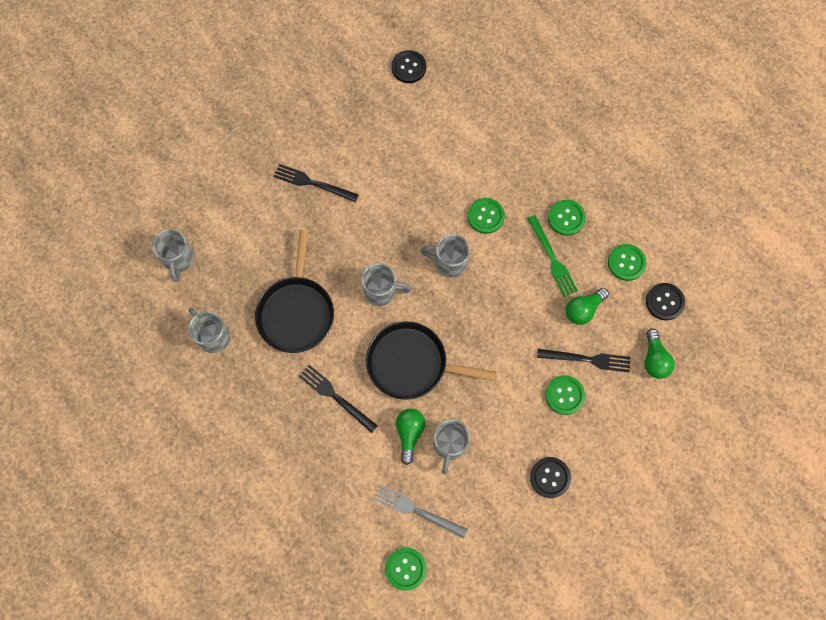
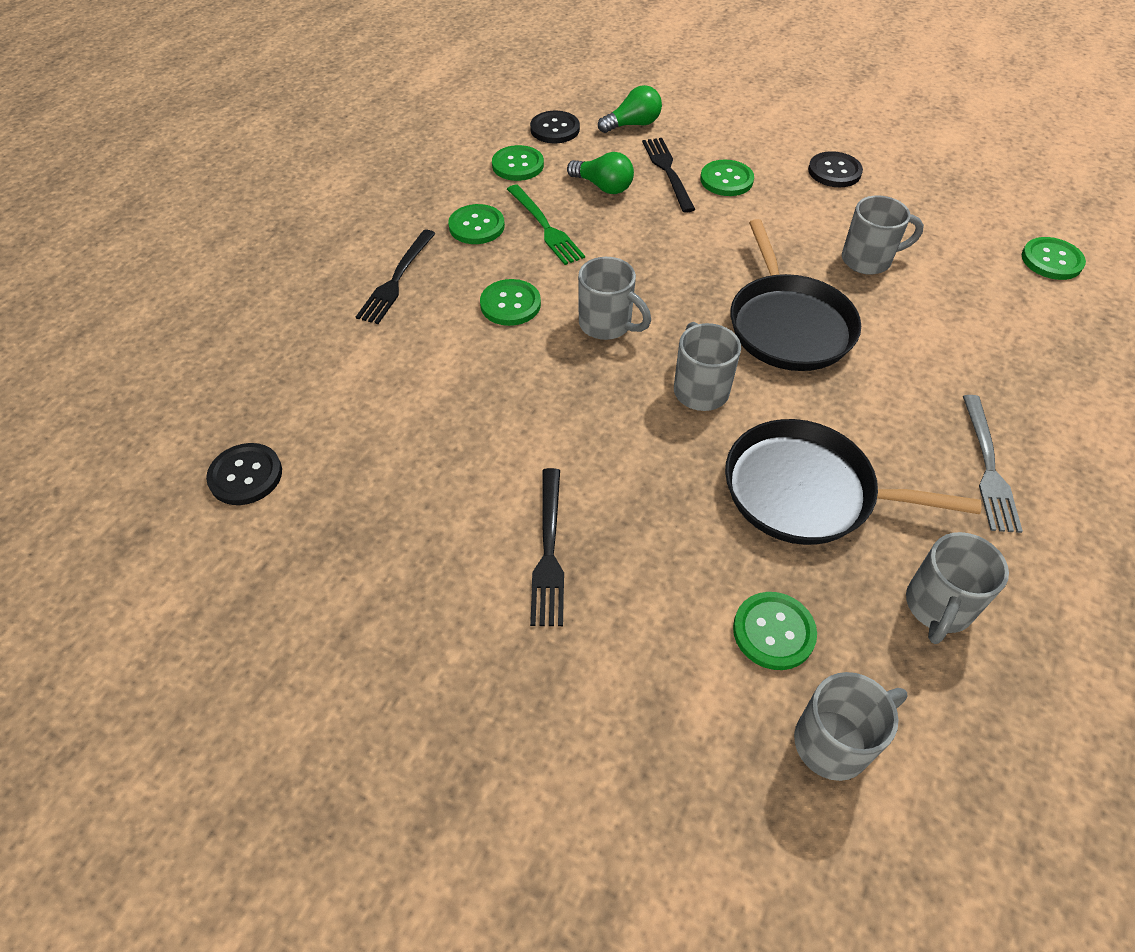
camera: 110 degrees left, 20 degrees down
(233, 260) = (773, 632): none -> green button
(296, 312) = (806, 491): black pan -> black pan turned 150 degrees counterclockwise
(336, 397) = (902, 394): black fork -> black fork (397, 279)
(409, 433) = (886, 301): green light bulb -> none
(417, 511) = (975, 268): grey fork -> grey fork (988, 466)
(449, 262) = (607, 325): grey mug -> grey mug turned 45 degrees counterclockwise
(552, 258) = (545, 227): green fork -> green fork turned 105 degrees clockwise

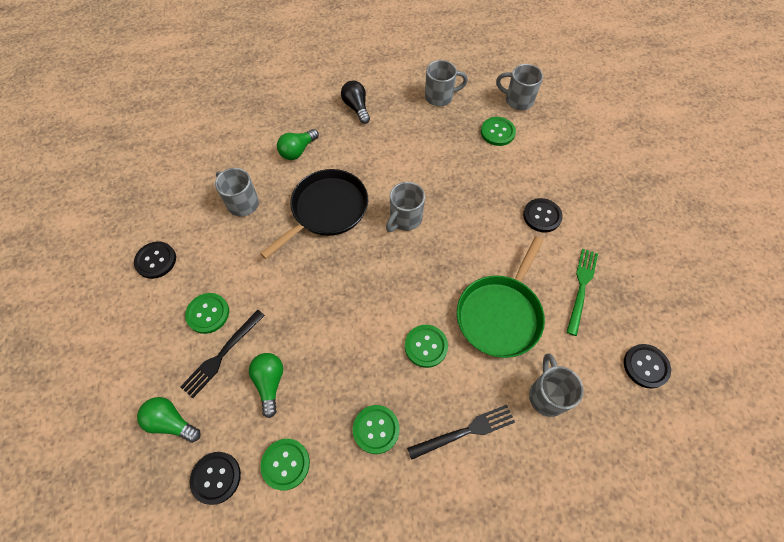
camera: 130 degrees left, 10 degrees up
(469, 389) = (500, 314): none -> green pan
(545, 227) = (342, 385): green fork -> green fork (581, 288)
(548, 550) = (542, 216): black fork -> black button
(607, 325) = (398, 286): grey mug -> grey mug (547, 395)
(806, 491) = (425, 153): black pan -> none
(929, 350) = (298, 151): none -> green light bulb
(988, 466) = (356, 107): grey fork -> black light bulb
(1051, 260) = (184, 133): green button -> none

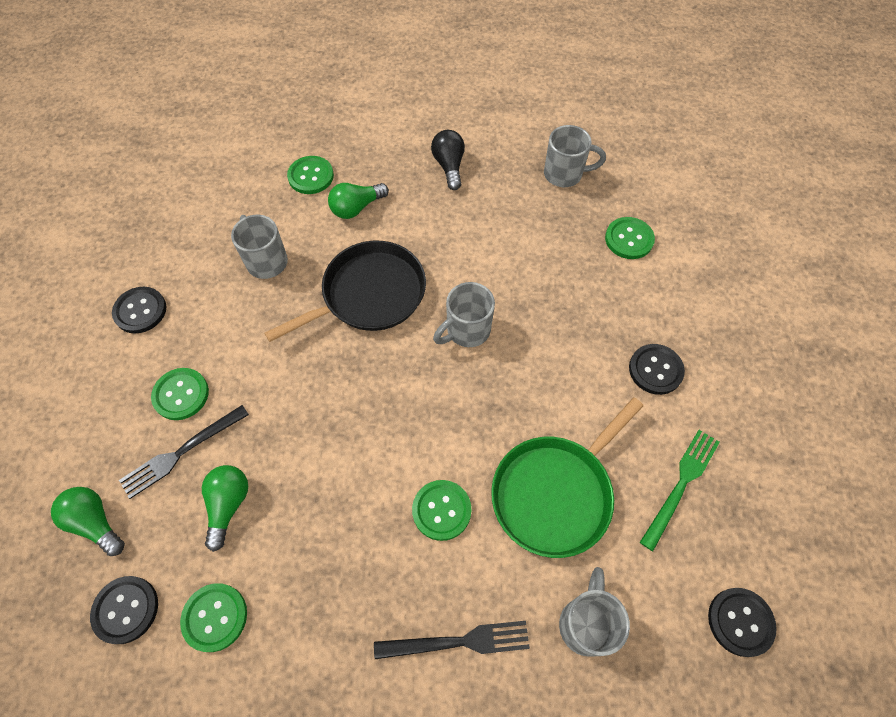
camera: 15 degrees right, 0 degrees up
(376, 429) = (342, 604): green button -> green button (311, 176)
(517, 100) = (670, 201): grey mug -> none

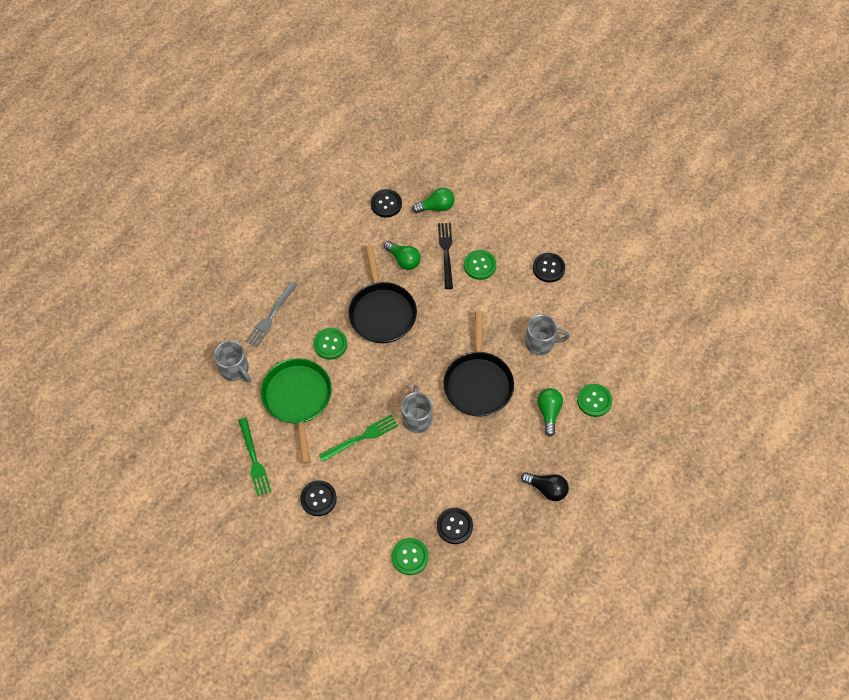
camera: 125 degrees right, 0 degrees up
(215, 617) = (356, 233): green button -> none
(340, 475) = (382, 312): none -> black pan
(457, 642) = (271, 316): black fork -> grey fork
(542, 375) = (361, 438): none -> green fork
(564, 174) = (489, 558): grey mug -> none
(740, 622) = (181, 433): black button -> black button (454, 526)

